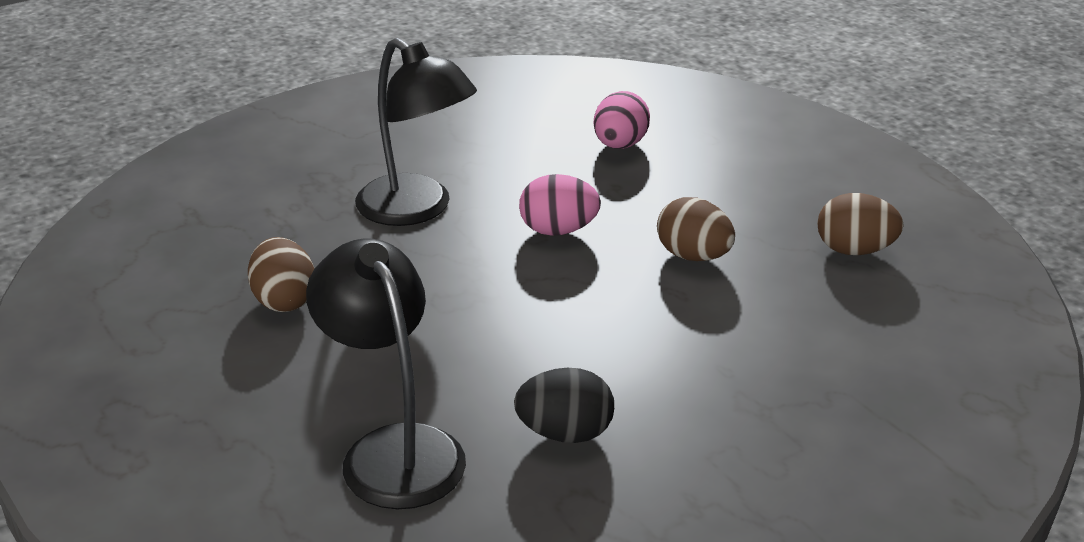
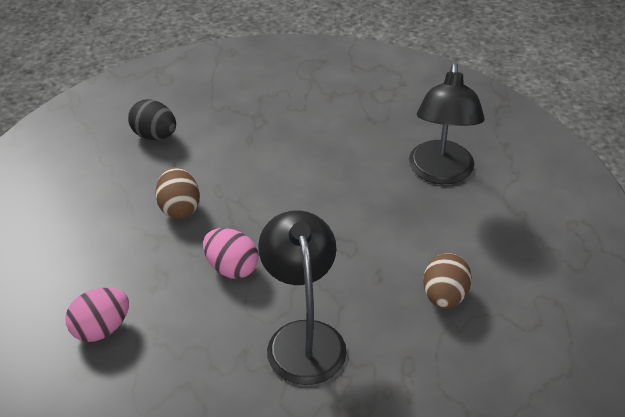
camera: 145 degrees left, 10 degrees up
(565, 433) = (355, 145): black egg -> black egg (154, 135)
(854, 250) = (93, 169): brown egg -> none

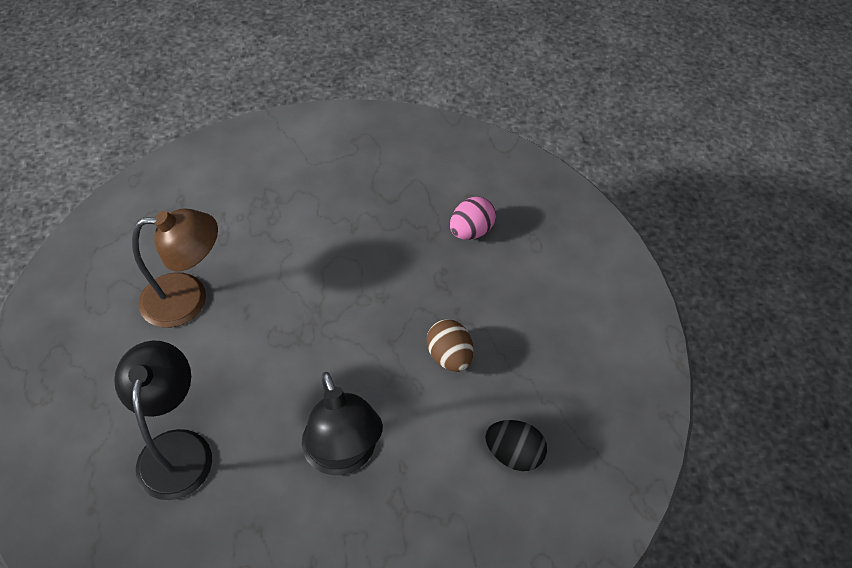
camera: 170 degrees right, 10 degrees up
(231, 268) = (381, 299): pink egg -> none
(303, 338) = (308, 247): black lamp -> black lamp (344, 456)
(444, 296) = (188, 299): brown egg -> brown lamp

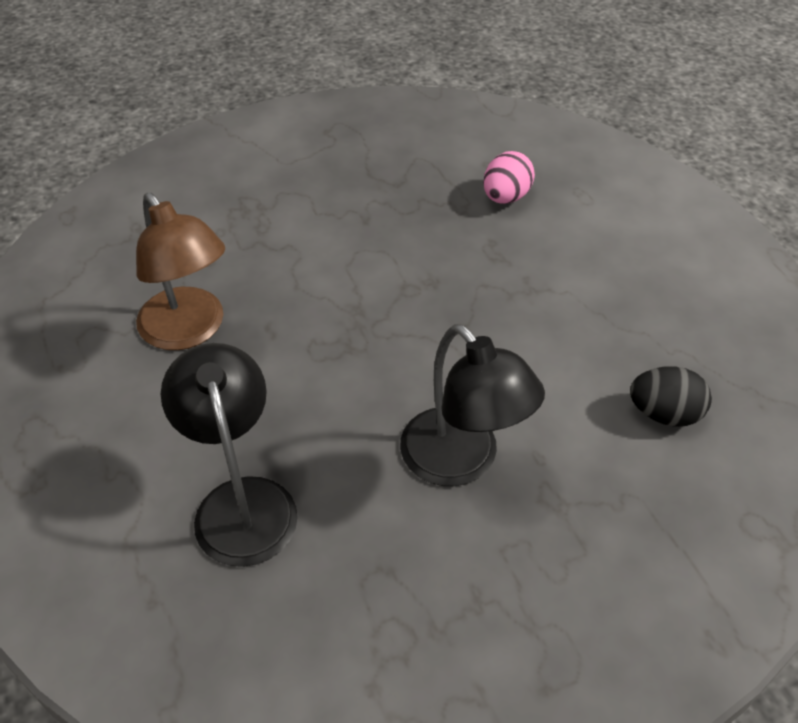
camera: 15 degrees left, 5 degrees down
(188, 299) = (189, 331): brown lamp -> brown lamp turned 75 degrees clockwise
(450, 356) = (540, 328): brown egg -> none

